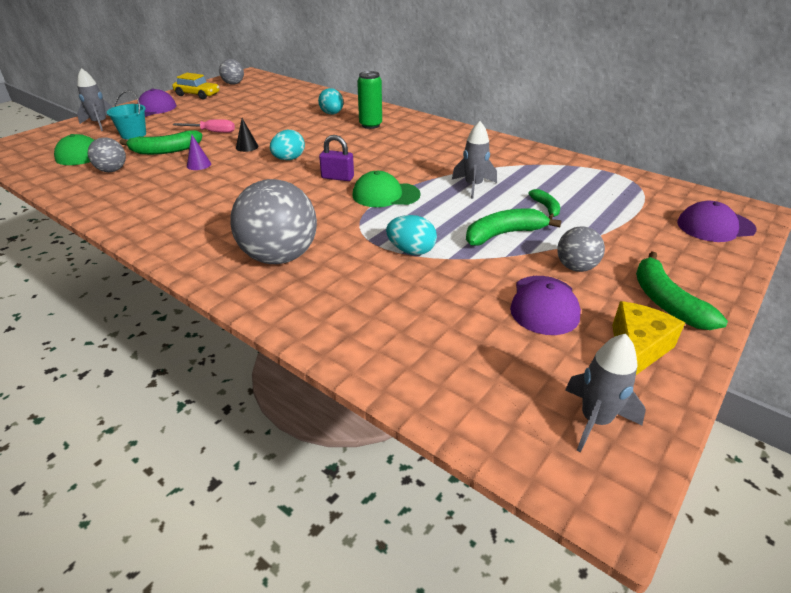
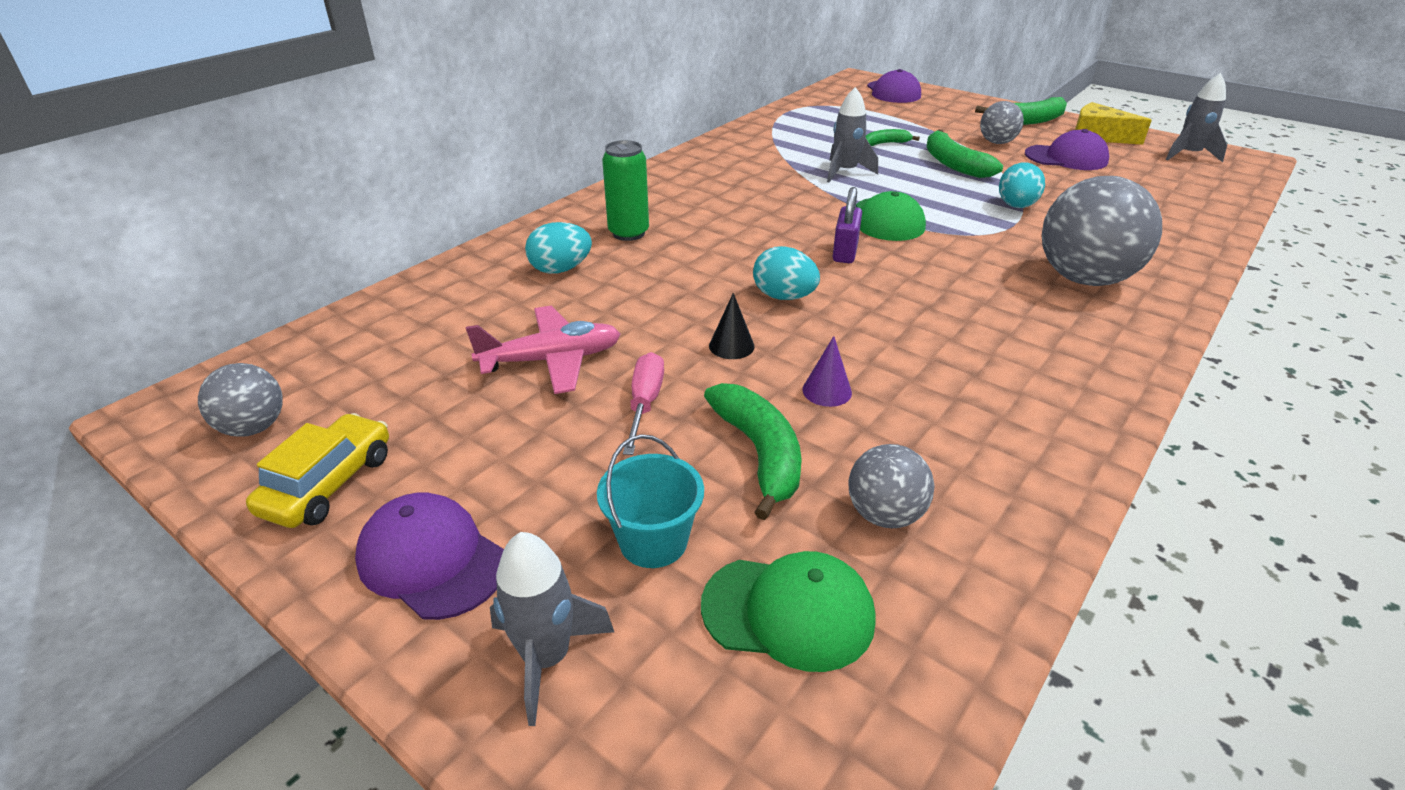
camera: 90 degrees left, 0 degrees up
(252, 116) = (552, 360): none -> pink plane

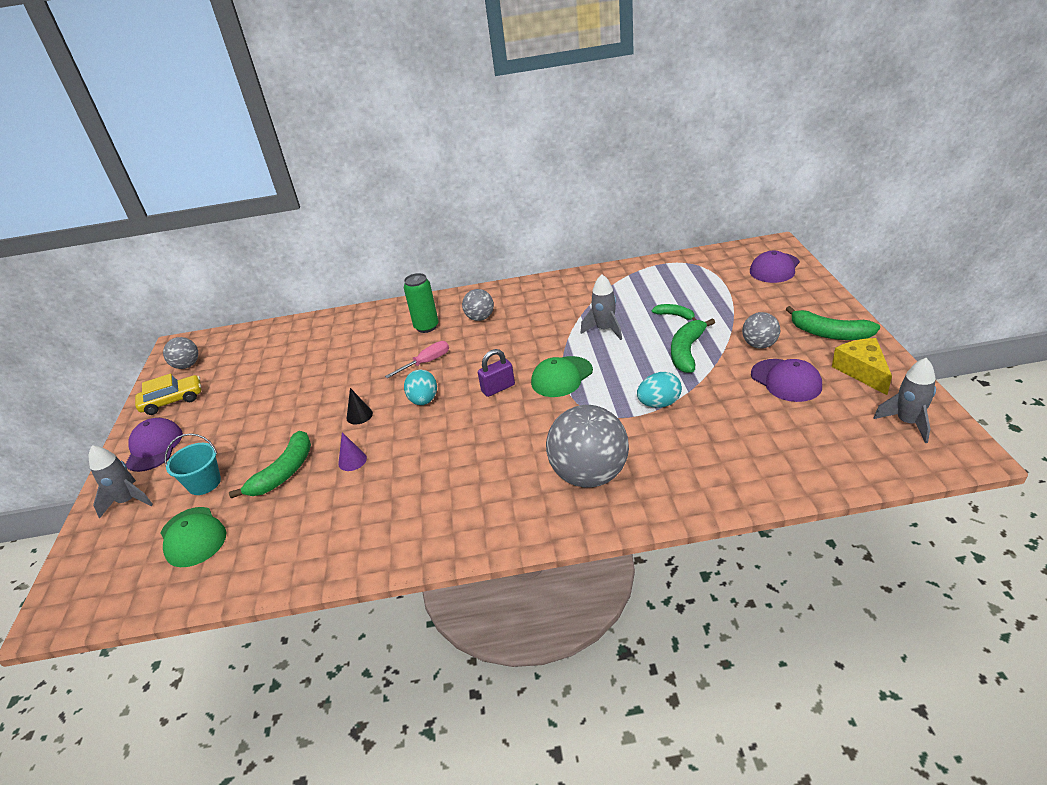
camera: 50 degrees right, 0 degrees up
(552, 360) = (294, 385): pink plane -> none
(560, 269) = (368, 337): turquoise egg -> none
(645, 403) = (289, 425): pink screwdriver -> pink screwdriver (426, 362)
(884, 515) = (274, 527): grey ball -> grey ball (480, 318)

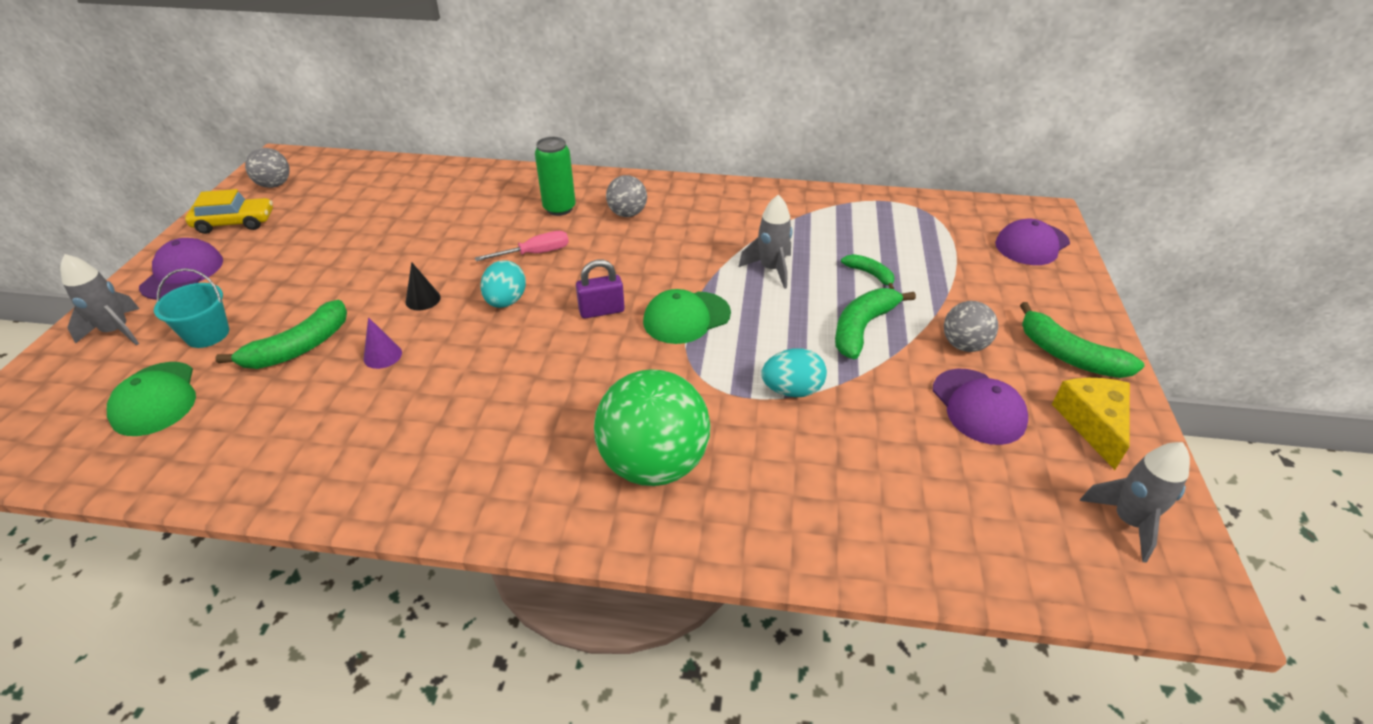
camera: 10 degrees right, 5 degrees up
(589, 475) = (654, 464): grey ball -> green ball

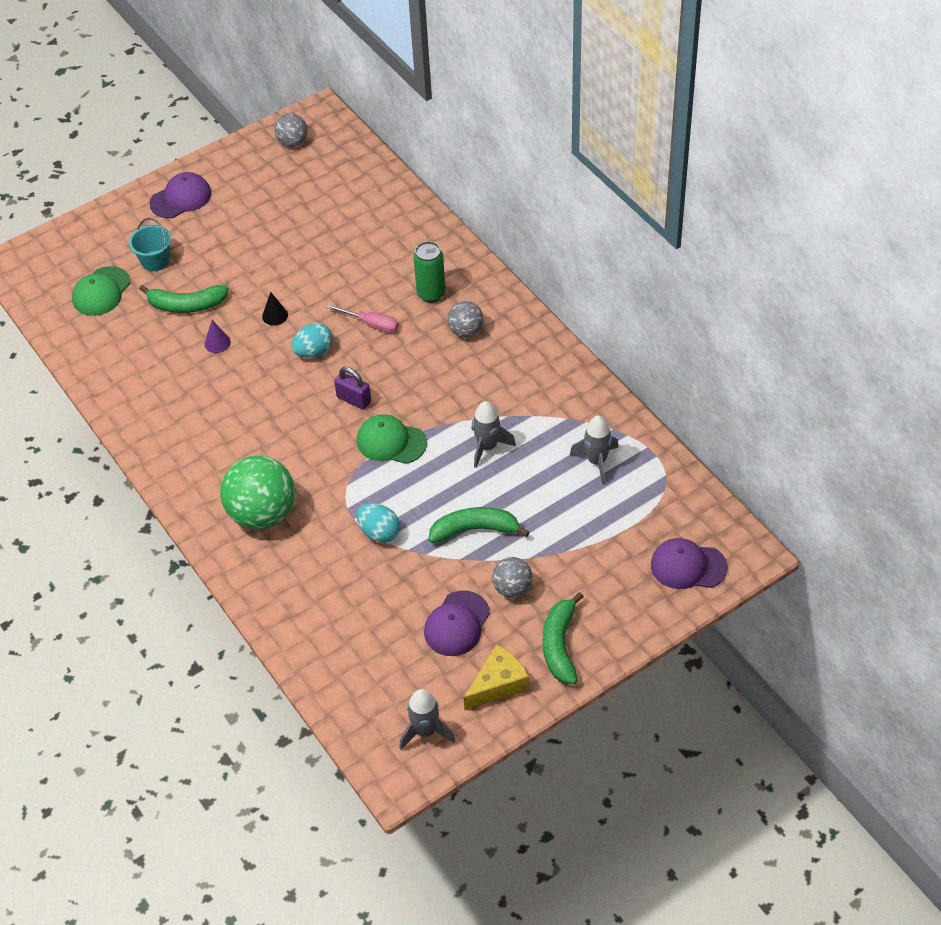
camera: 50 degrees right, 10 degrees up
(117, 331) = (119, 226): grey rocket -> grey rocket (597, 461)
(235, 223) = (241, 168): yellow car -> none
(870, 274) = (540, 499): green banana -> none

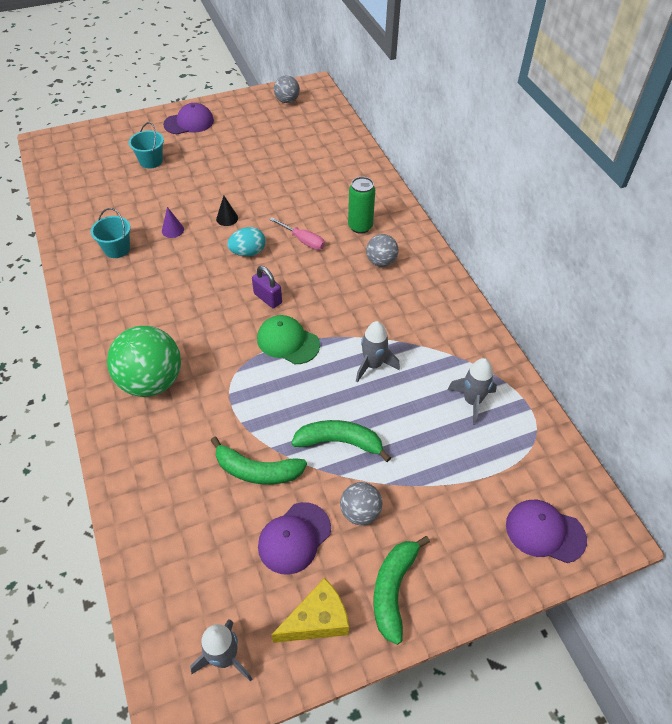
camera: 10 degrees right, 0 degrees up
(101, 292) = (100, 175): green cap -> none
(162, 379) = (117, 249): none -> turquoise bucket
(186, 305) = (160, 197): green banana -> green banana (257, 470)
(379, 532) = (249, 424): turquoise egg -> none

